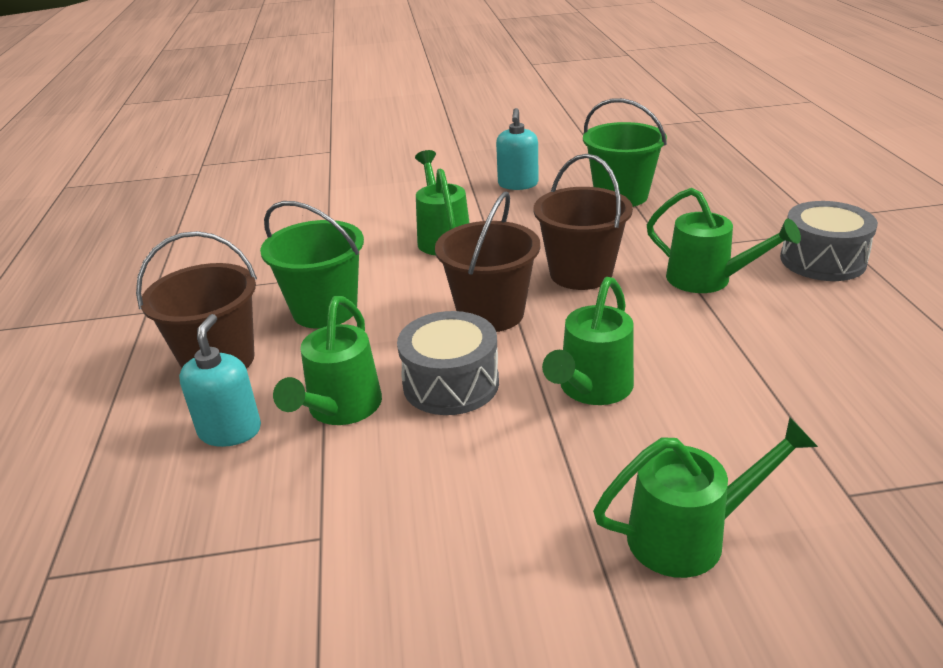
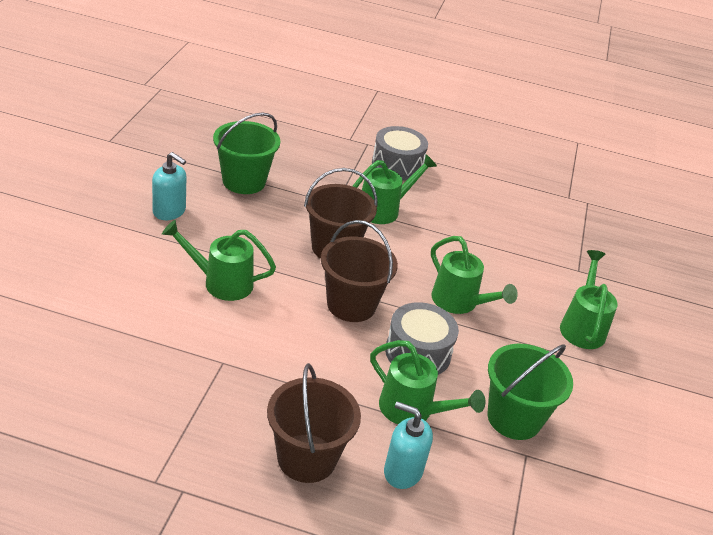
camera: 75 degrees left, 5 degrees up
(325, 310) = (279, 380): green bucket -> green bucket (514, 418)

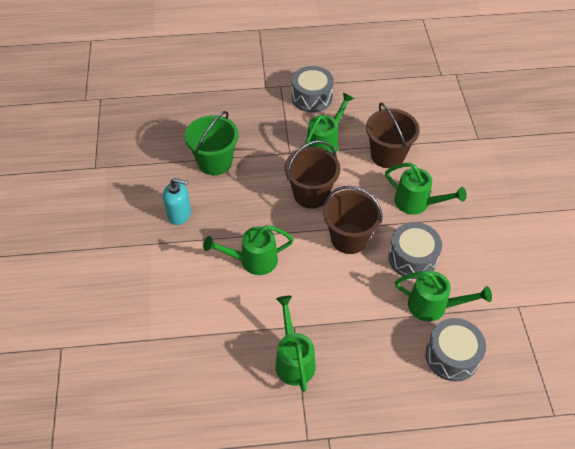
camera: 15 degrees left, 15 degrees up
(307, 458) = (389, 375): brown bucket -> brown bucket (387, 155)
(402, 471) = (452, 356): turquoise soap dispenser -> grey drum
(514, 418) = (497, 281): green bucket -> none
(582, 326) = (503, 186): green watering can -> green watering can (293, 359)

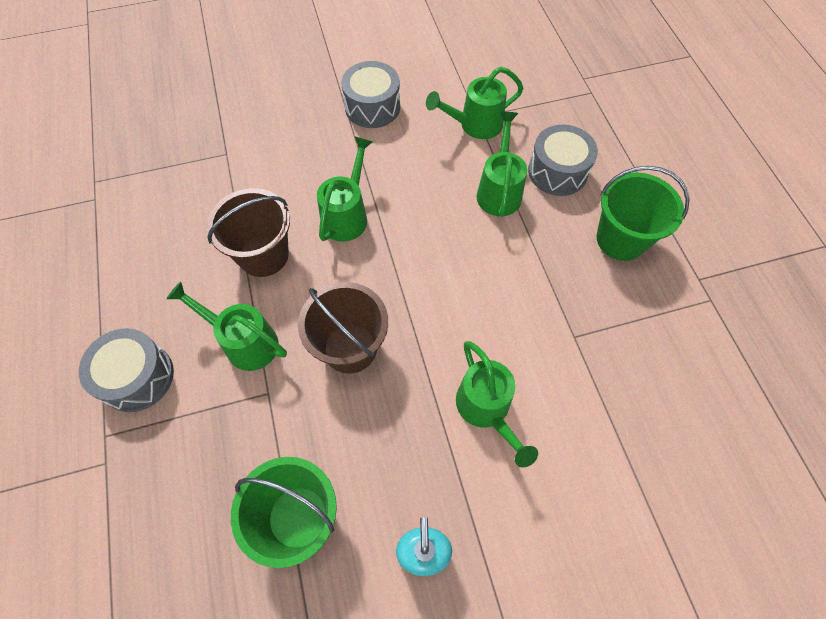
camera: 100 degrees left, 10 degrees up
(293, 359) = (620, 329): green watering can -> green watering can (475, 125)
(349, 238) = (421, 288): brown bucket -> none
(375, 386) = (621, 239): none -> green bucket
(412, 258) = (436, 215): grey drum -> grey drum (372, 107)

